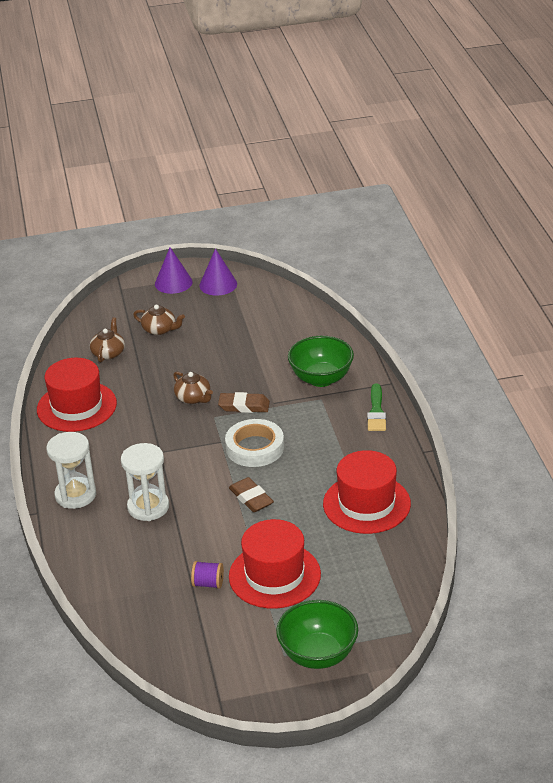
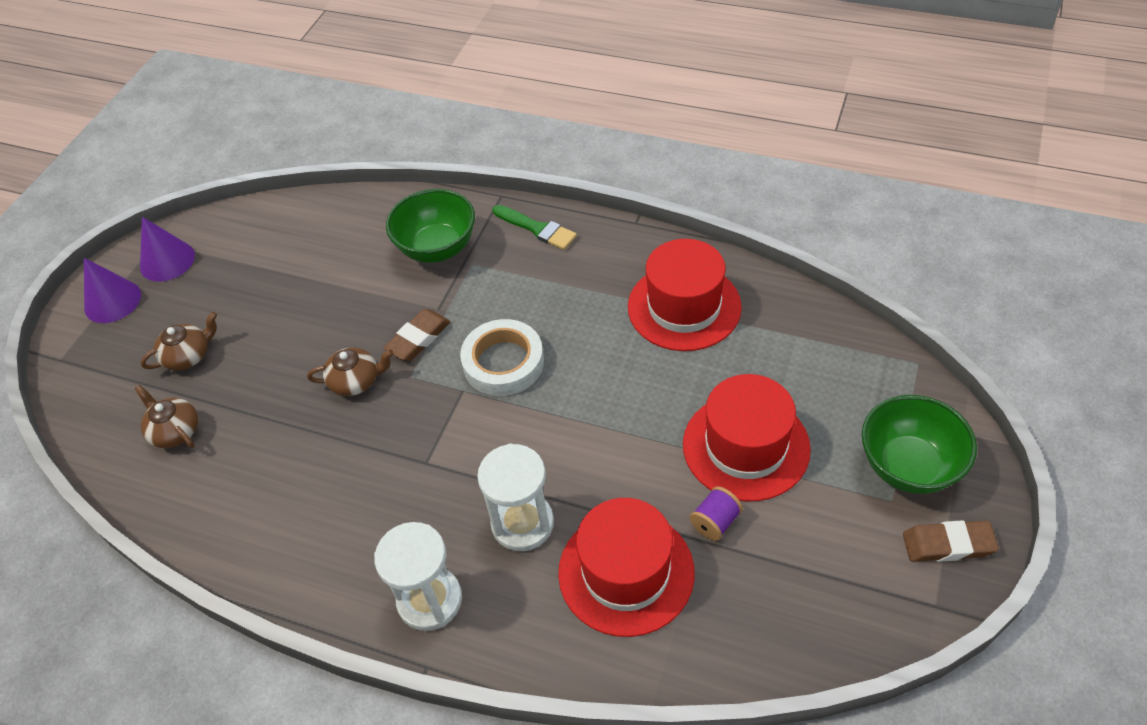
camera: 55 degrees left, 15 degrees up
(76, 406) = (248, 517): red hat -> red hat (626, 572)
(251, 498) = (591, 407): brown eraser -> brown eraser (948, 544)

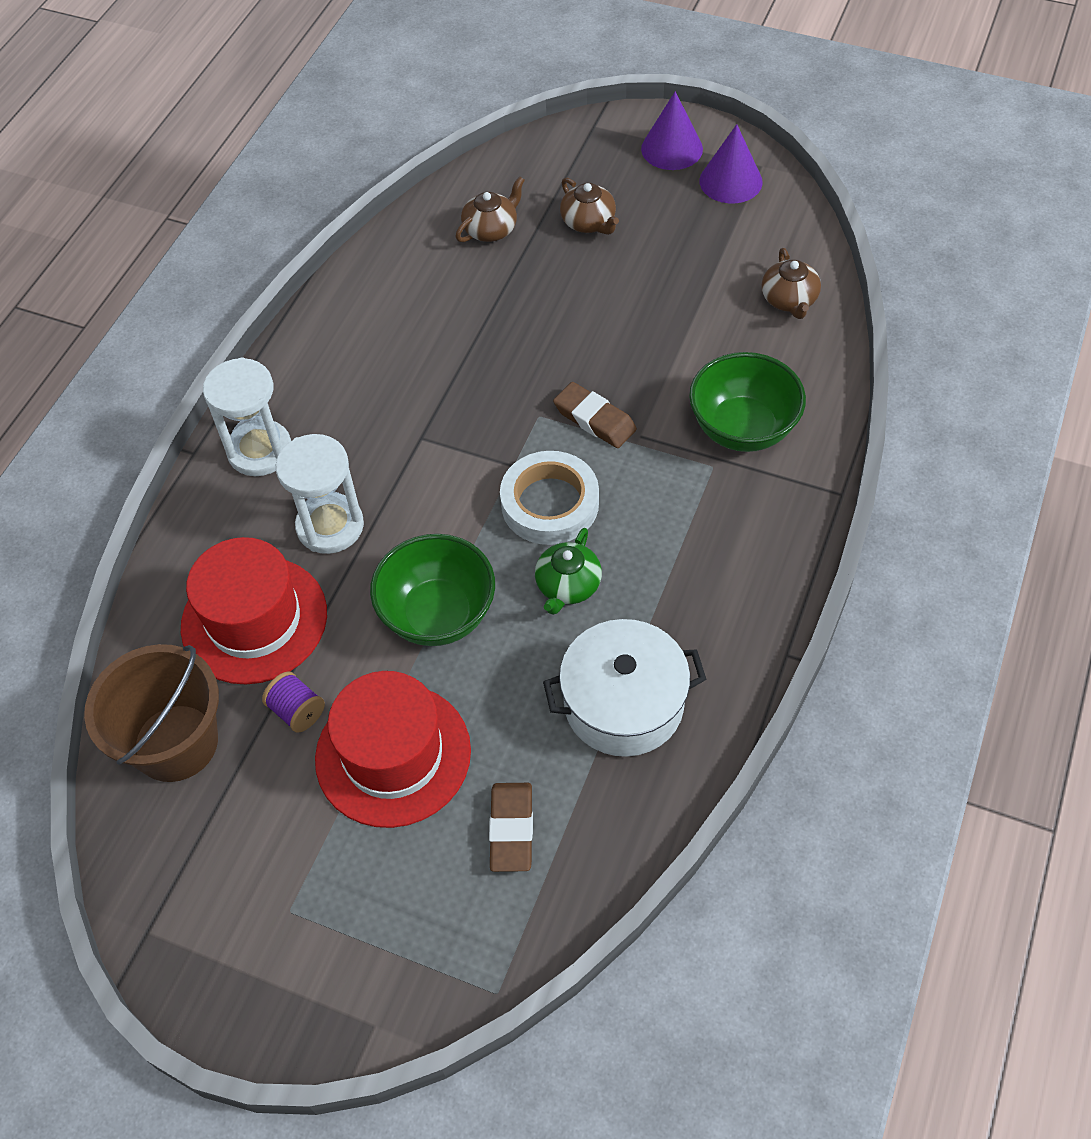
camera: 90 degrees right, 5 degrees up
(355, 381) = (538, 367): brown teapot -> brown teapot (789, 300)
(537, 229) = (776, 536): green brush -> none
(583, 346) = (567, 585): none -> green teapot
(684, 307) = (623, 704): red hat -> white pot
(759, 617) = (176, 743): none -> brown bucket
(909, 466) = (334, 943): green bowl -> green bowl (438, 614)
(948, 544) = (218, 965): brown eraser -> brown eraser (511, 829)

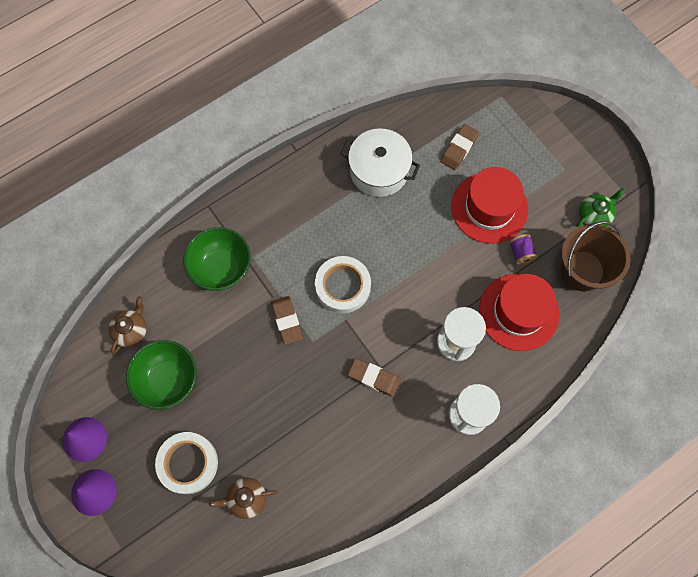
camera: 150 degrees left, 15 degrees up
(421, 422) = (374, 378): none -> brown eraser
(438, 614) = (432, 261): green bowl -> green bowl (168, 380)
(567, 585) = (364, 238): green teapot -> green teapot (595, 214)
(589, 222) = (188, 463): brown teapot -> white tape

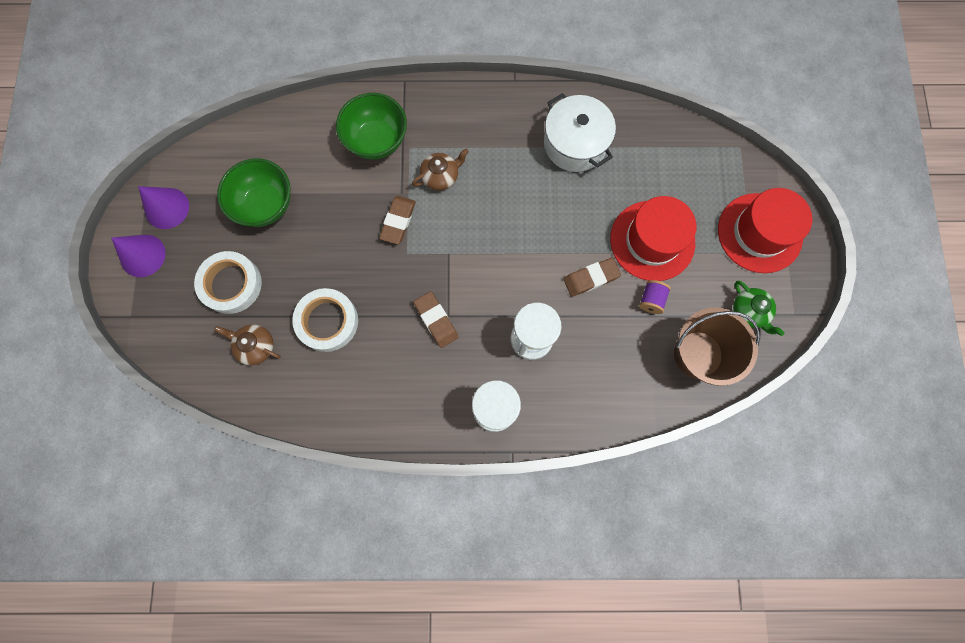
camera: 35 degrees right, 5 degrees up
(131, 330) = (266, 144): brown teapot -> brown teapot (440, 176)
(343, 286) = (468, 223): white tape -> white tape (327, 321)
(459, 149) = (663, 170): brown eraser -> brown eraser (591, 278)
(518, 312) = (609, 351): red hat -> red hat (759, 233)
(595, 214) = (749, 312): green teapot -> green teapot turned 60 degrees clockwise

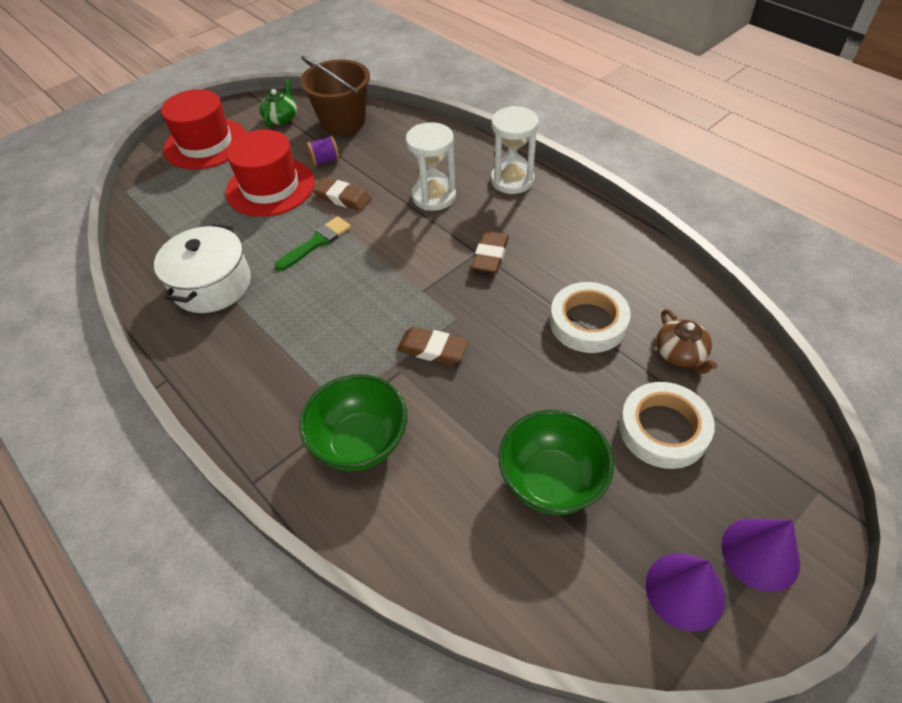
camera: 130 degrees left, 25 degrees down
(398, 221) = (432, 349): brown eraser -> brown eraser turned 45 degrees clockwise
(440, 176) = (347, 354): brown teapot -> none
(557, 227) = (316, 242): none -> green brush

